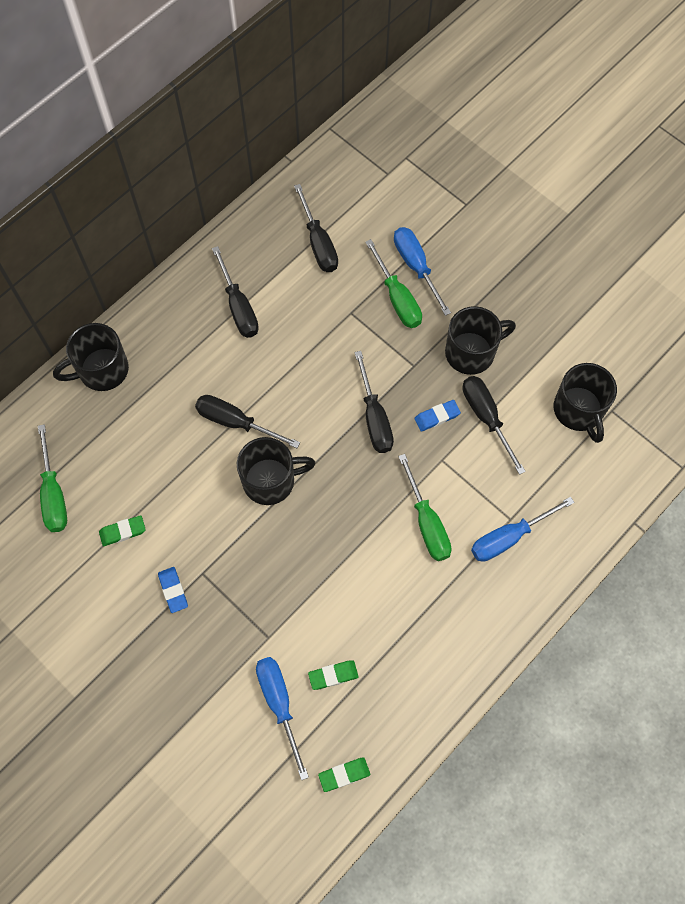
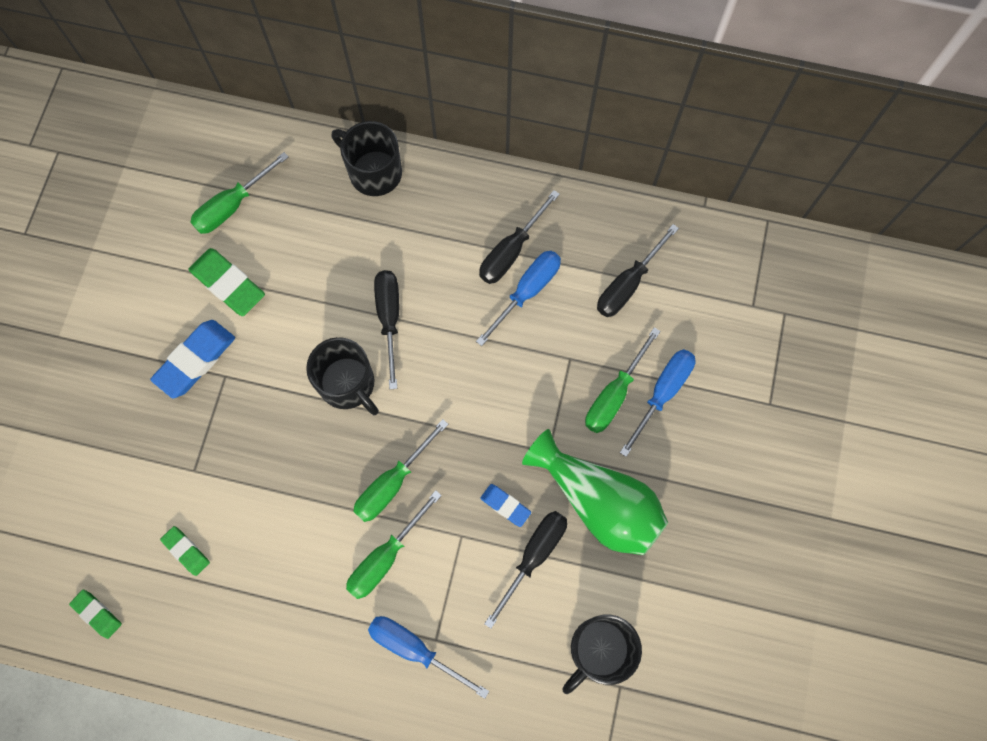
camera: 60 degrees right, 5 degrees up
(123, 532) = (228, 284): green eraser -> green eraser, size x1.77
(173, 590) = (195, 360): blue eraser -> blue eraser, size x1.77
(279, 704) = (135, 516): blue screwdriver -> blue screwdriver (527, 292)
(371, 488) = (392, 483): none -> green screwdriver
(374, 417) = (469, 444): black screwdriver -> none
(471, 352) = (598, 502): black mug -> green vase

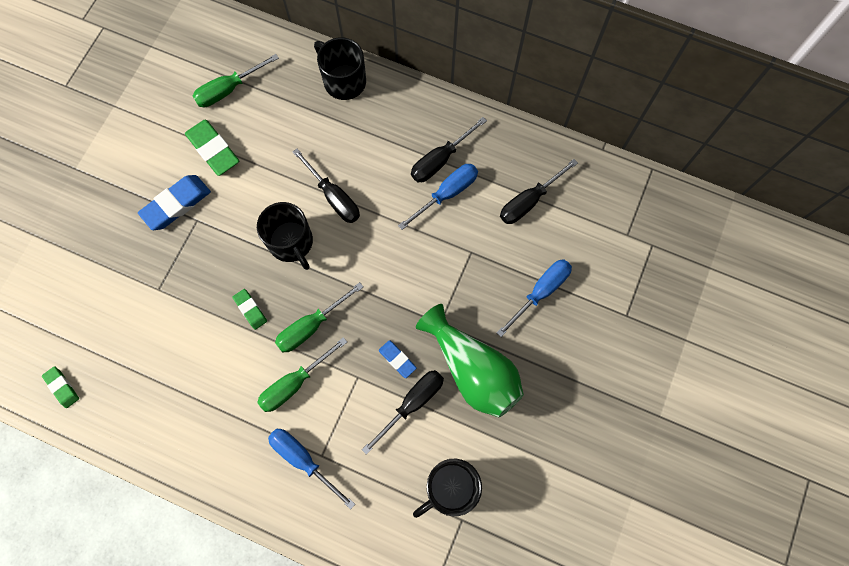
camera: 10 degrees right, 0 degrees up
(186, 551) = (140, 351): green eraser -> green eraser (250, 309)
(389, 318) = (334, 197): black screwdriver -> black screwdriver turned 135 degrees clockwise
(614, 394) = (501, 286): green screwdriver -> none

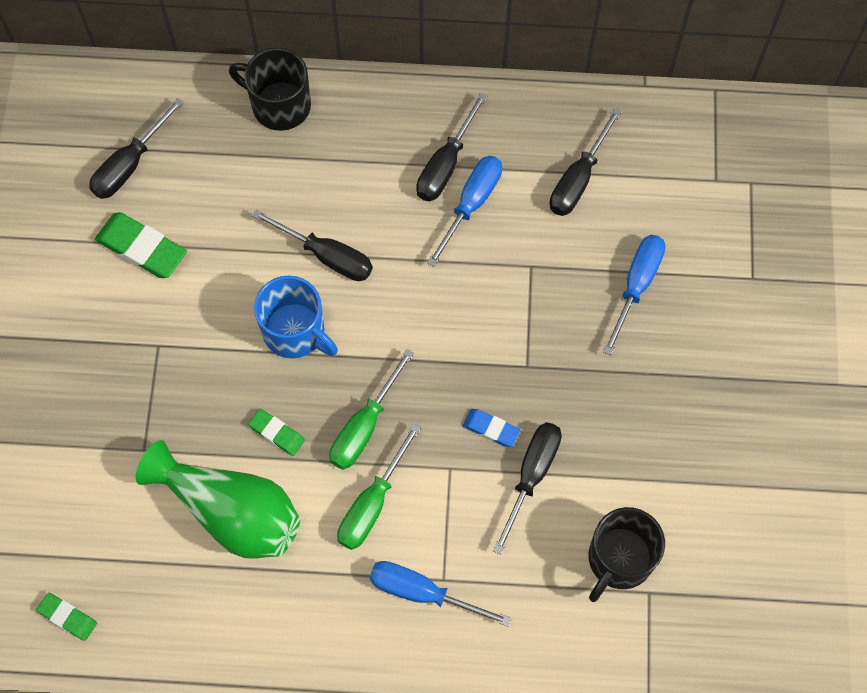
camera: 20 degrees left, 5 degrees down
(176, 204) = (122, 334): blue eraser -> none
(228, 90) = (130, 165): green screwdriver -> black screwdriver
(291, 242) = (295, 332): black mug -> blue mug
(472, 369) = (590, 408): green vase -> green vase (231, 512)

